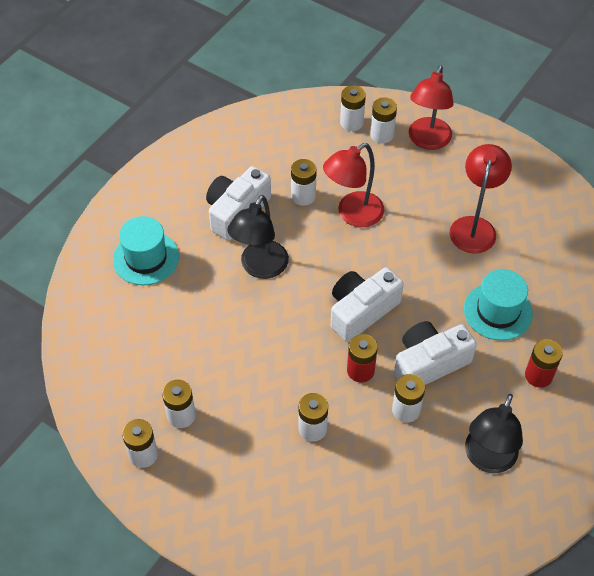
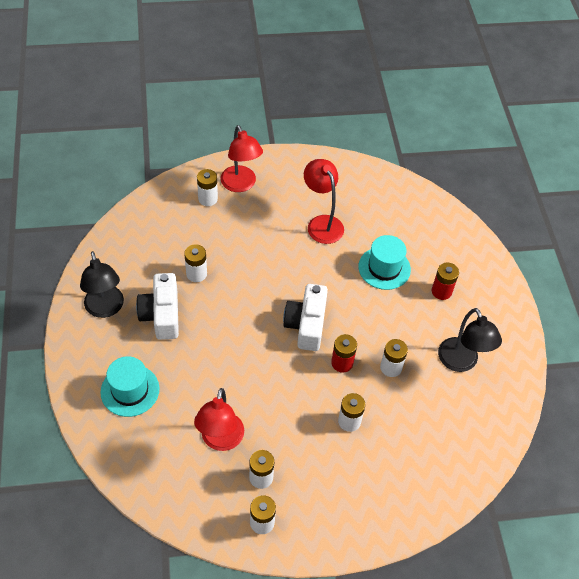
camera: 45 degrees left, 0 degrees up
(260, 268) = (215, 342): black lamp -> black lamp (105, 309)
(351, 122) = (180, 202): white battery -> none
(353, 215) = (241, 265): red lamp -> red lamp (220, 440)
(429, 363) = (376, 328): white camera -> none

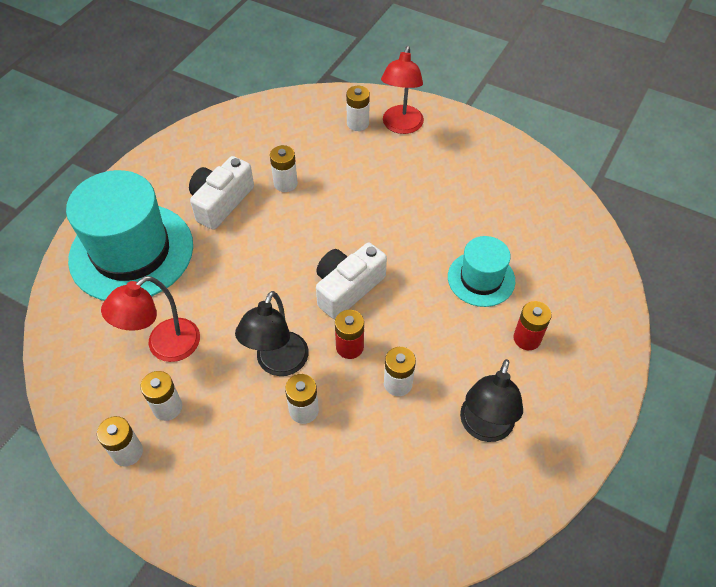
camera: 40 degrees right, 0 degrees up
(105, 309) = (179, 171): black lamp -> black lamp (278, 364)
(130, 390) = (131, 252): turquoise hat -> turquoise hat, size x1.87
(322, 223) = (451, 200): red lamp -> none

